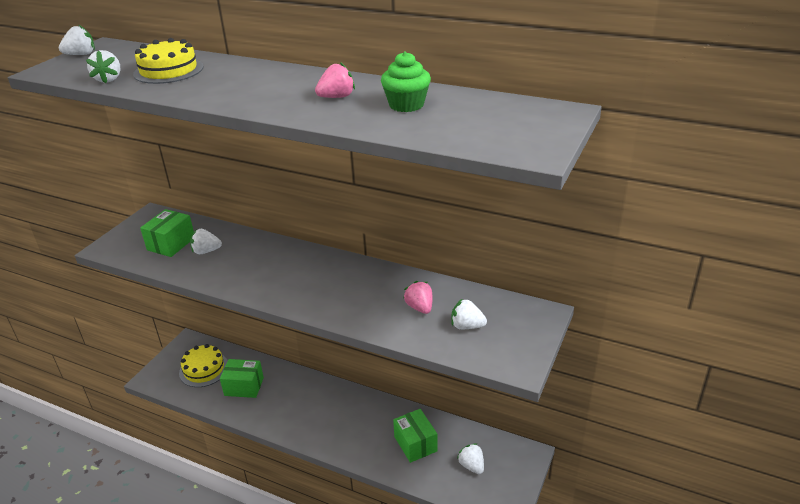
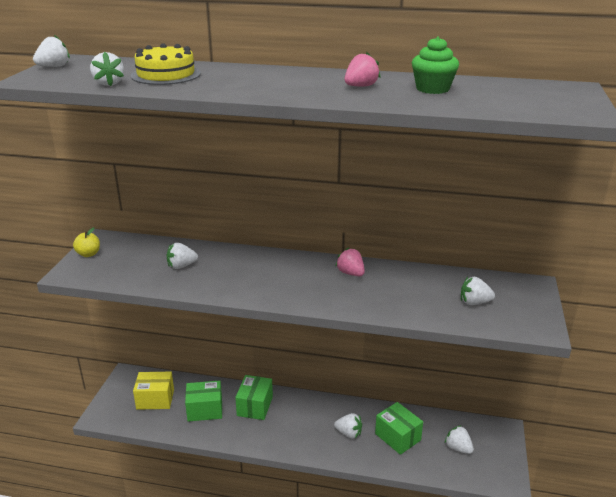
camera: 15 degrees left, 5 degrees down
(131, 229) = (88, 254): none -> yellow apple
(171, 244) = (140, 263): green box -> green box (255, 406)
(204, 369) = (155, 399): yellow cake -> yellow box
(369, 432) = (349, 433): none -> white strawberry
(420, 307) = (422, 292): pink strawberry -> pink strawberry (350, 273)

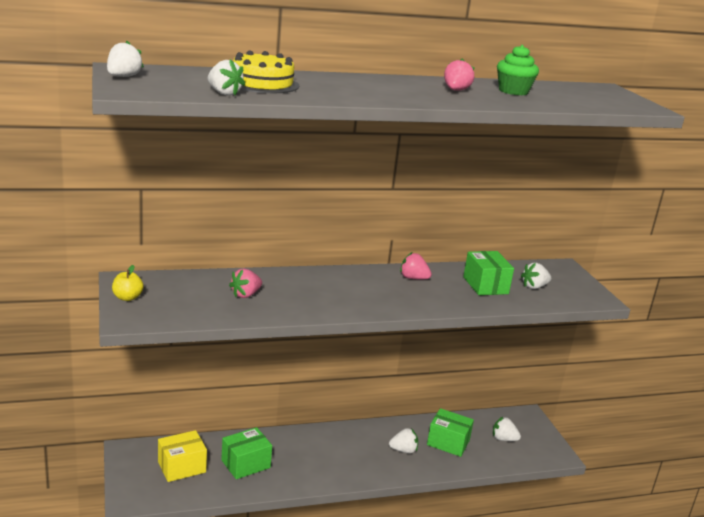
camera: 30 degrees left, 5 degrees down
(181, 266) = (245, 295): white strawberry -> pink strawberry
(255, 406) = (295, 448): green box -> green box (485, 285)

